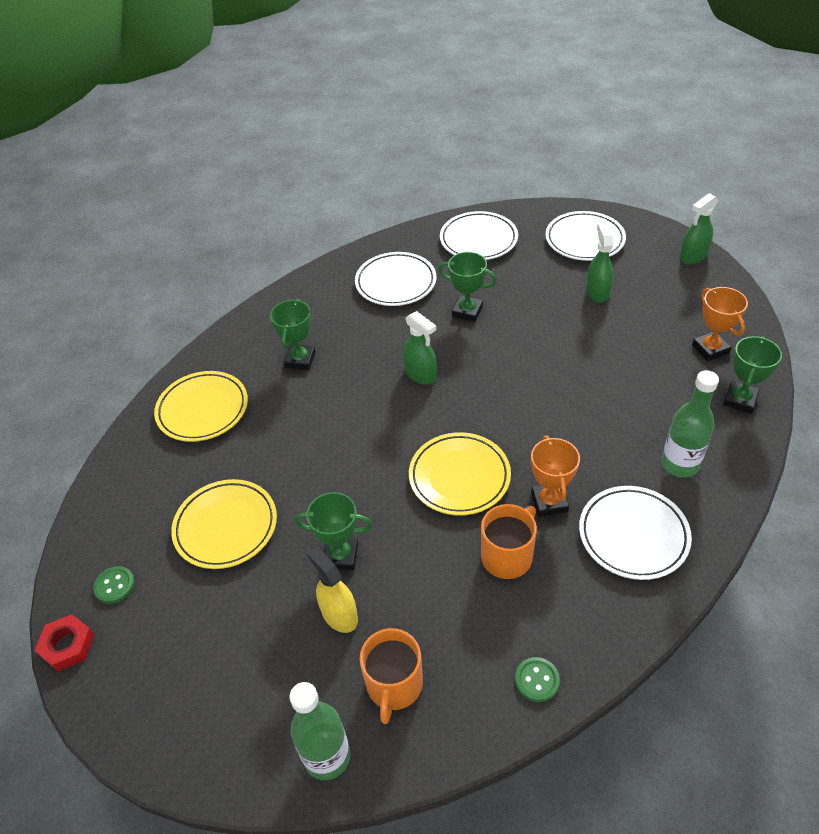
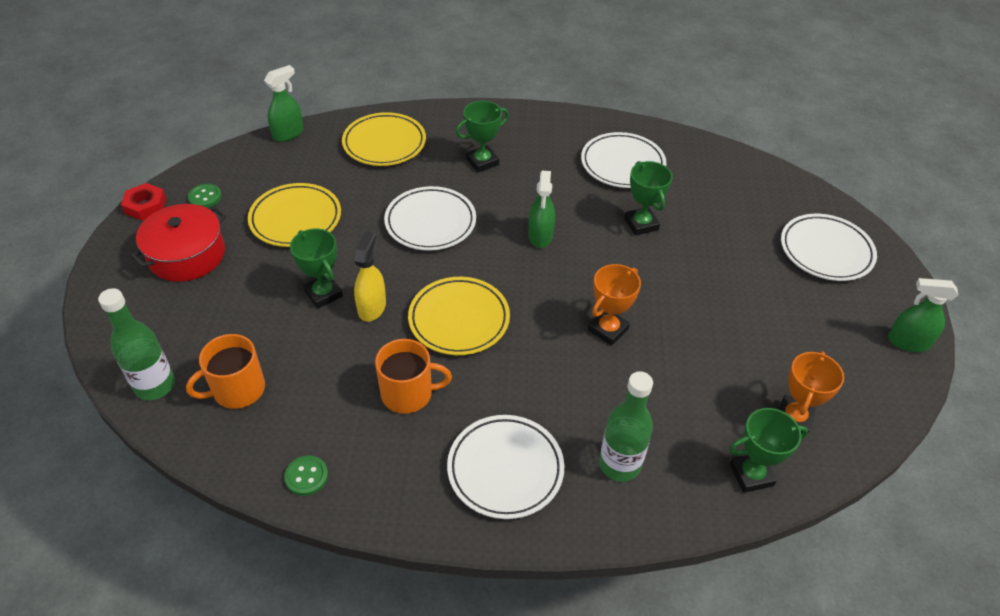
camera: 45 degrees right, 0 degrees up
(179, 642) = (187, 255): none -> red pot
(339, 614) = (272, 323): yellow spray bottle -> yellow spray bottle (372, 307)
(478, 240) = (734, 183): white plate -> white plate (430, 222)
(549, 502) = (487, 391): orange trophy -> orange trophy (608, 329)
(597, 292) = (768, 296): green spray bottle -> green spray bottle (288, 133)

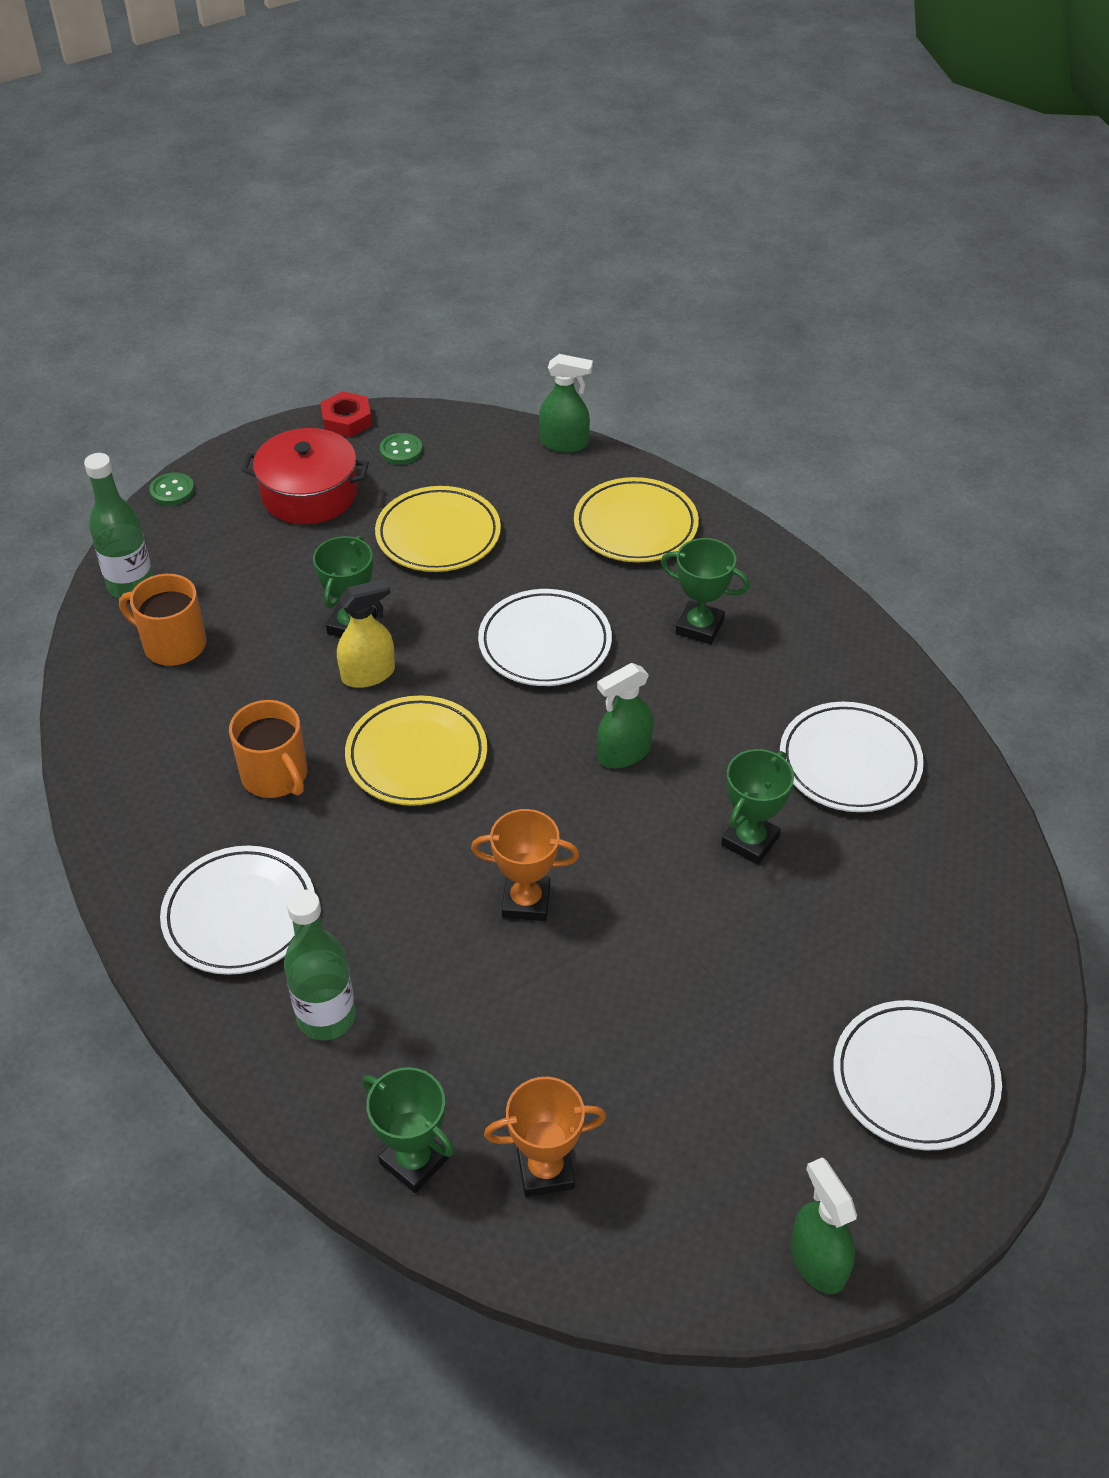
camera: 55 degrees right, 0 degrees up
(306, 476) = (111, 761): green button -> green button (172, 491)

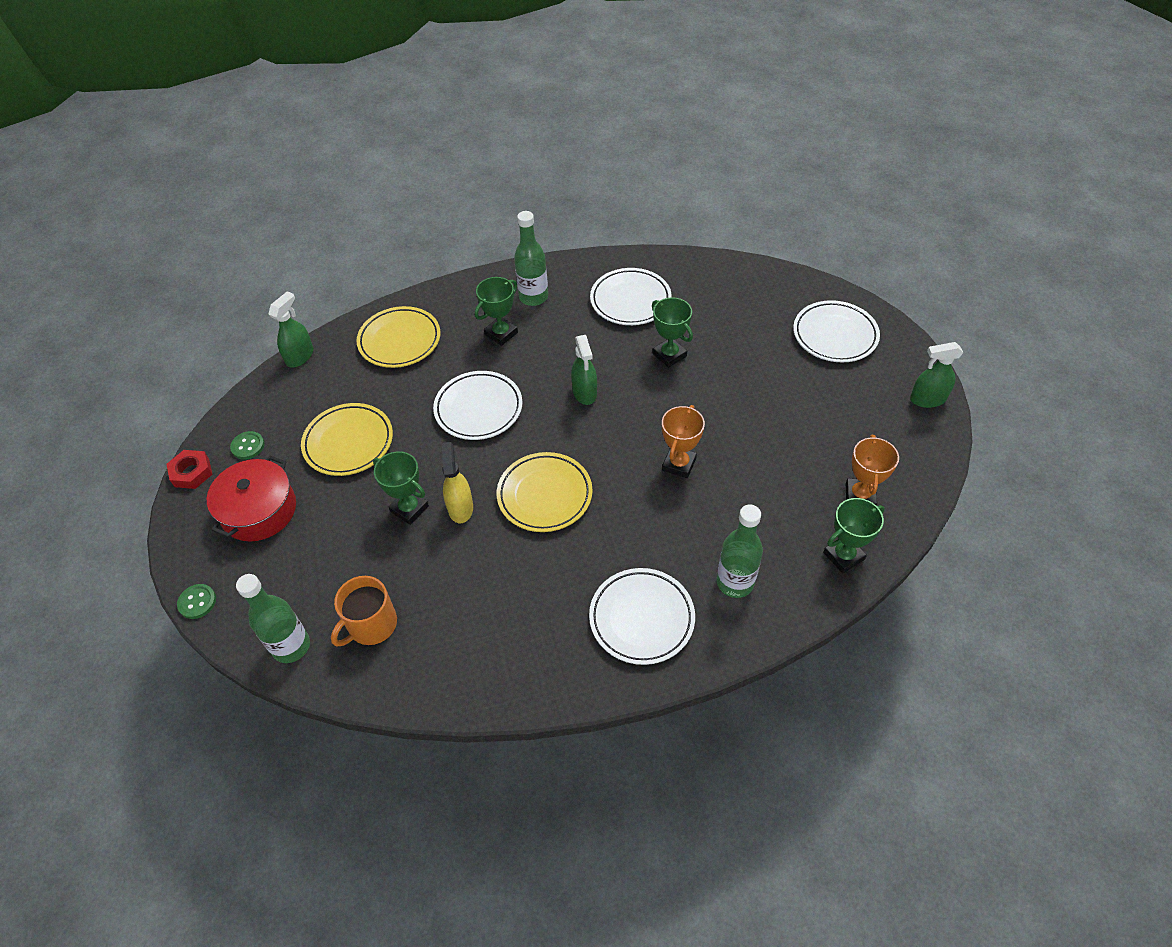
camera: 70 degrees left, 5 degrees up
(275, 776) = (529, 578): orange mug -> none
(794, 642) = (533, 297): none -> green bottle

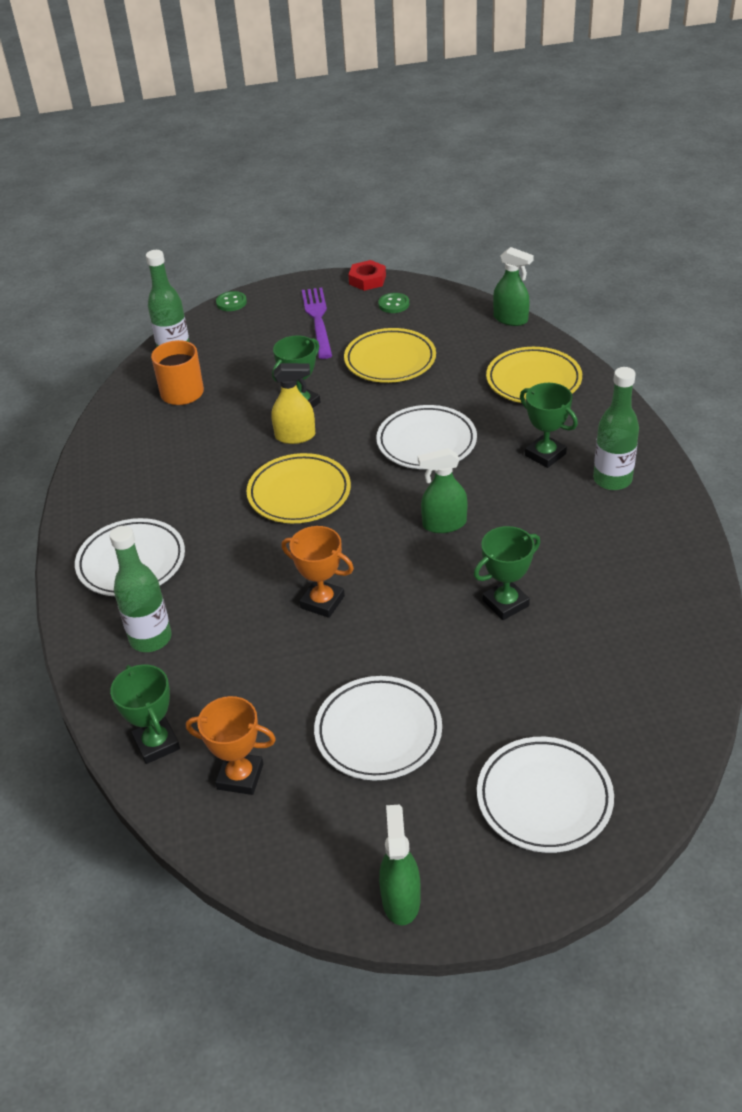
camera: 95 degrees right, 10 degrees down
(259, 510) = (318, 320): red pot -> purple fork
(630, 300) = (611, 569): white plate -> white plate (378, 732)

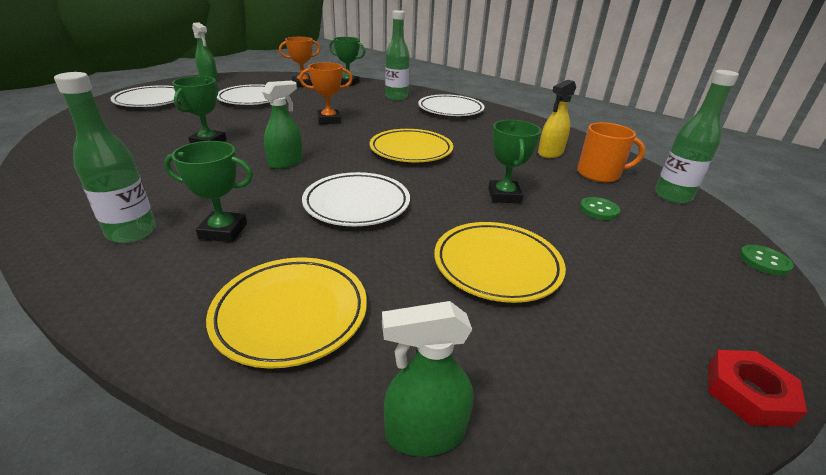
camera: 135 degrees right, 10 degrees down
(295, 436) = (468, 175): yellow spray bottle -> yellow spray bottle (550, 153)
(318, 320) = (653, 282): purple fork -> none
(393, 304) = (629, 358): green button -> green button (599, 210)

